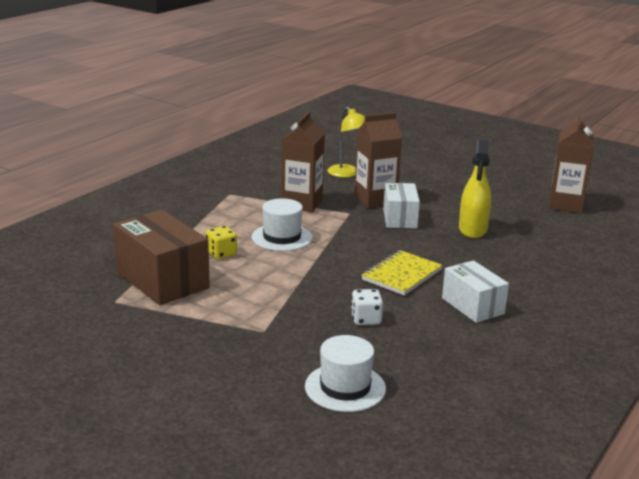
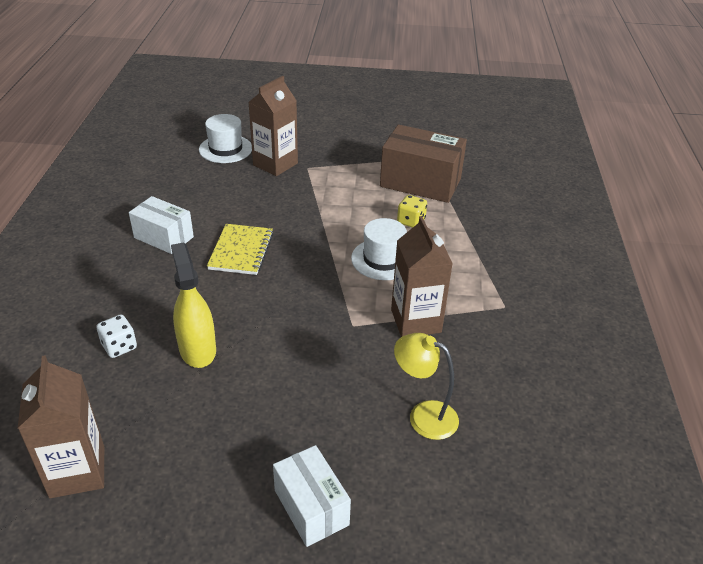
camera: 150 degrees right, 15 degrees up
(366, 319) = (243, 197): white dice -> white dice (119, 346)
(375, 200) = (342, 364): brown carton -> brown carton (275, 164)
(400, 218) = (291, 338): white box -> white box (311, 507)

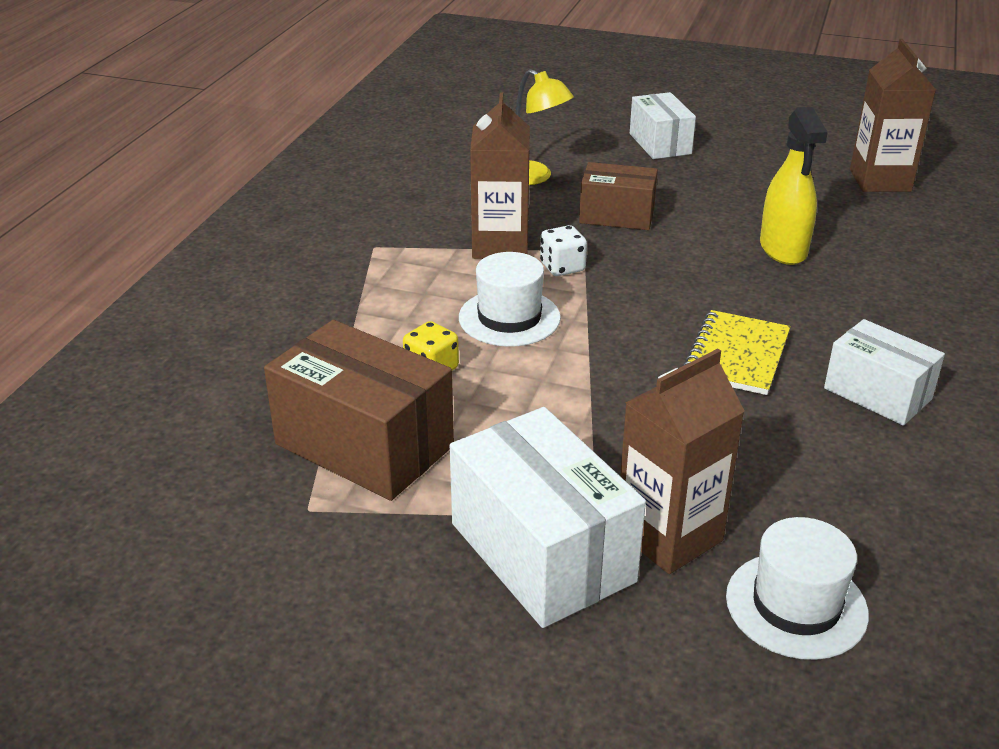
camera: 165 degrees left, 5 degrees down
(119, 346) = (884, 262): white dice -> white dice (562, 267)
(325, 154) = (542, 552): none -> white box
(335, 370) = (617, 216): none -> brown box

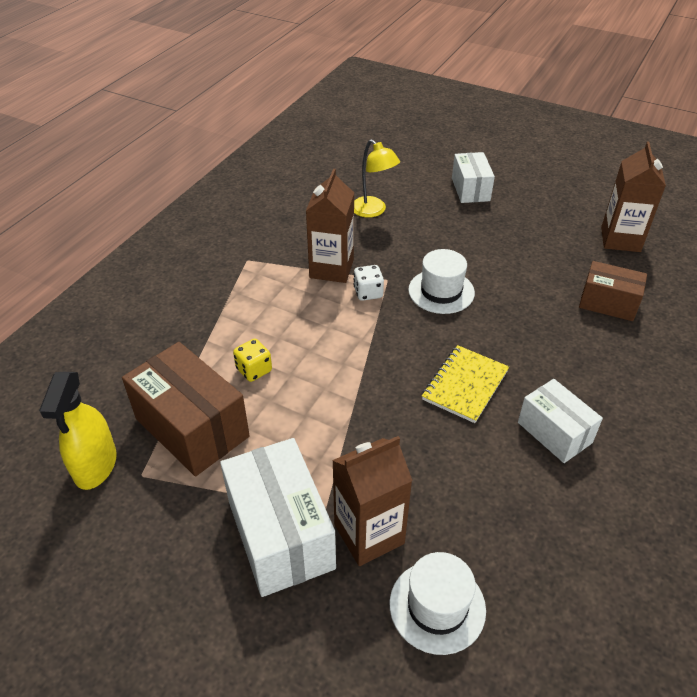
camera: 10 degrees right, 10 degrees up
(509, 318) = (319, 332): white hat -> white hat (441, 291)
(617, 216) = (420, 251): brown box -> brown box (608, 303)
(783, 249) = (528, 294): yellow spray bottle -> yellow spray bottle (95, 466)

